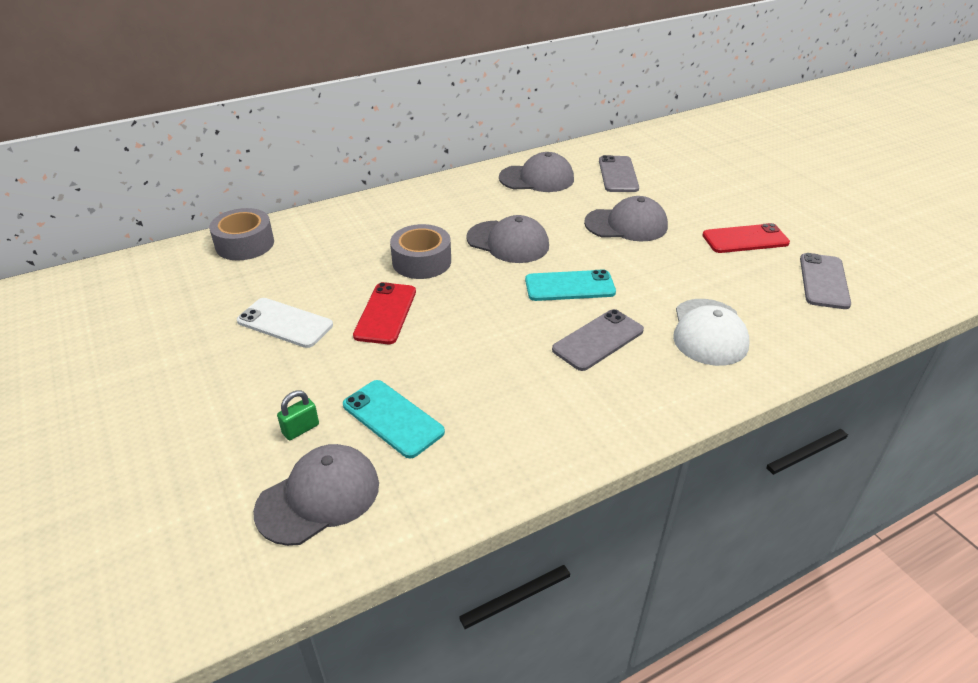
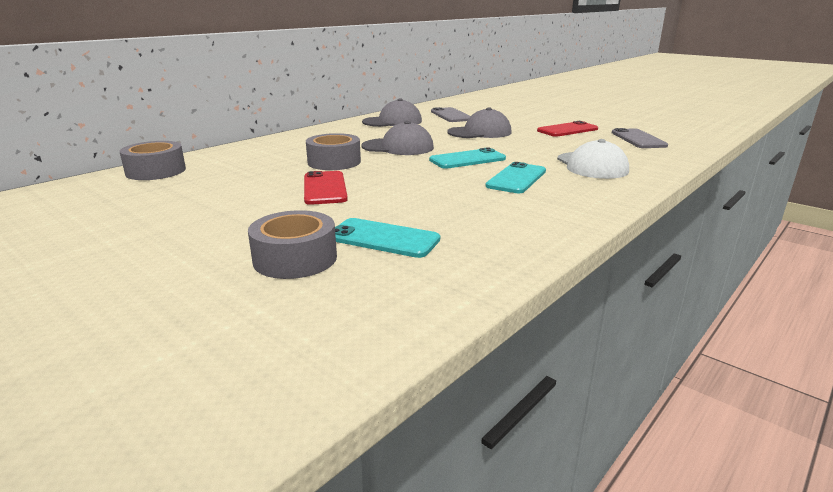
camera: 20 degrees left, 15 degrees down
(285, 323) = (229, 204): white phone -> none
(301, 429) = (295, 258): green padlock -> grey tape
(319, 497) = (351, 296): grey cap -> none
(598, 340) = (516, 178): grey phone -> turquoise phone

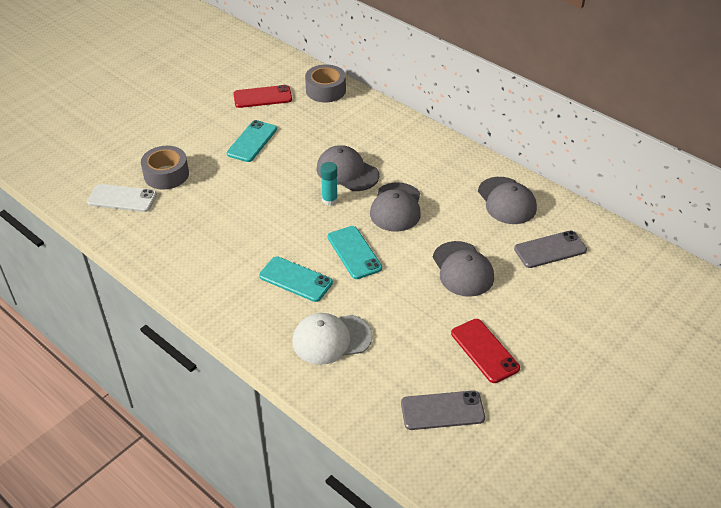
camera: 90 degrees right, 20 degrees up
(325, 188) = (280, 173): red phone -> red phone (262, 97)
(334, 162) = (347, 172): grey tape -> grey cap
(354, 294) = (122, 198): none -> white phone
(382, 168) = (329, 200): none -> turquoise glue stick
(383, 238) = (186, 206): turquoise phone -> turquoise phone (252, 141)

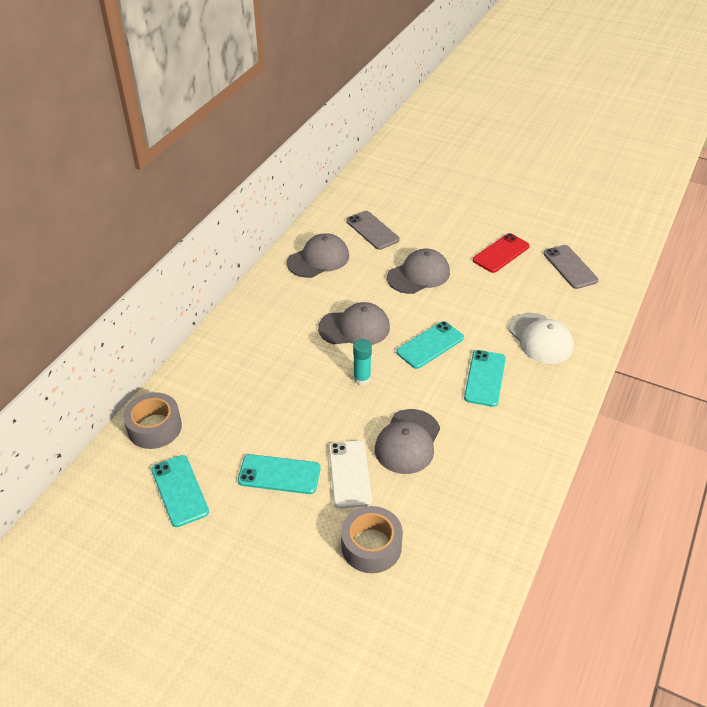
camera: 105 degrees left, 0 degrees up
(122, 198) = (434, 579): white phone -> white phone (349, 474)
(262, 97) = (180, 490): red phone -> turquoise phone
(347, 172) = (311, 374): grey cap -> grey cap (407, 441)

